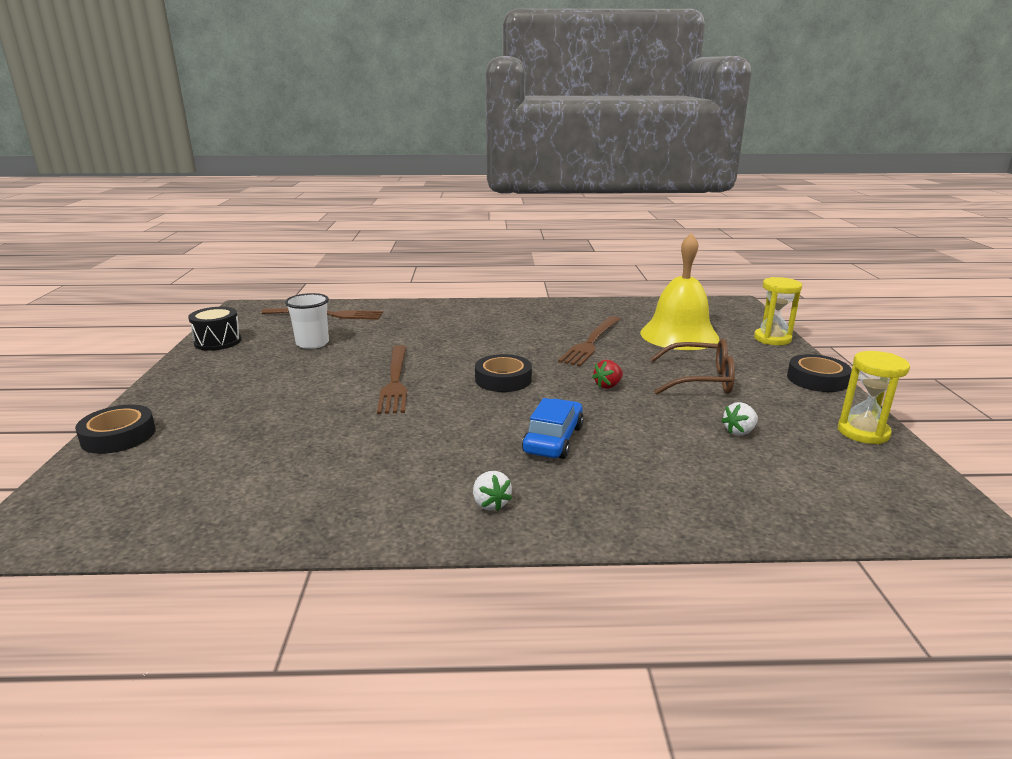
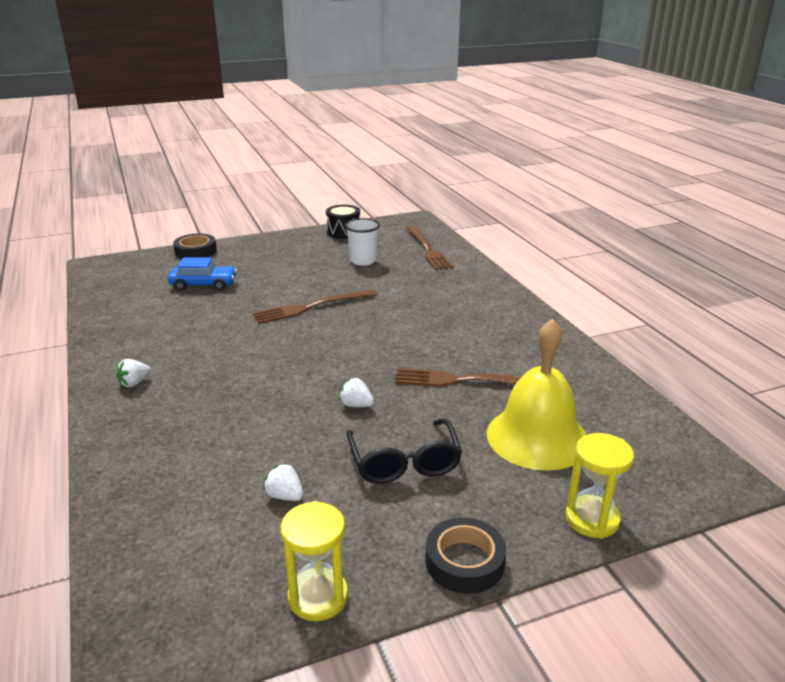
camera: 70 degrees right, 5 degrees up
(503, 379) = (340, 350): black tape -> none
(553, 439) = (235, 393): blue car -> blue car (203, 285)
(608, 386) = (356, 405): red strawberry -> white strawberry
(701, 380) = (404, 463): brown glasses -> black glasses

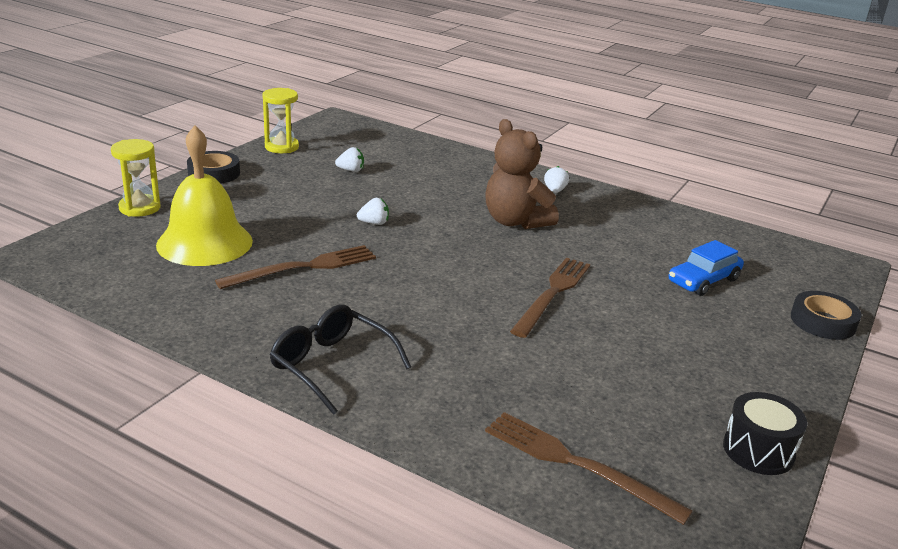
camera: 140 degrees right, 0 degrees up
(233, 364) = (515, 221): none -> brown teddy bear
(363, 261) = (621, 391): white cup -> none
(404, 463) = (295, 202): black glasses -> black glasses (331, 365)

